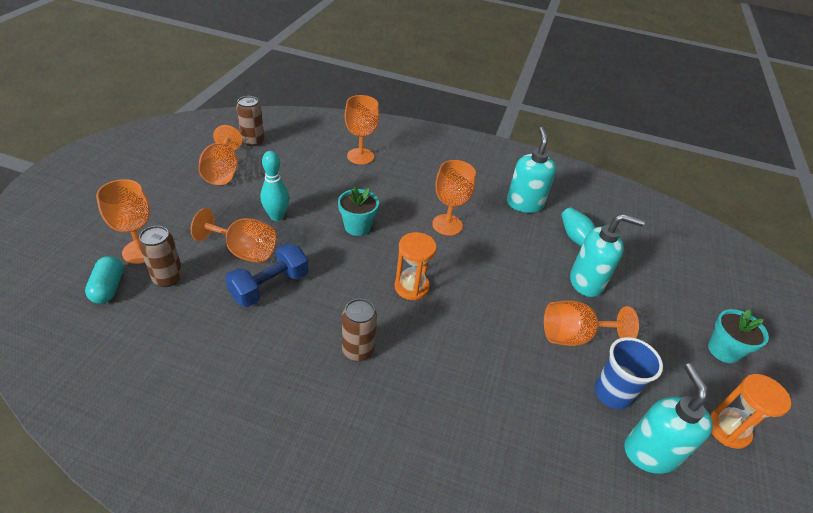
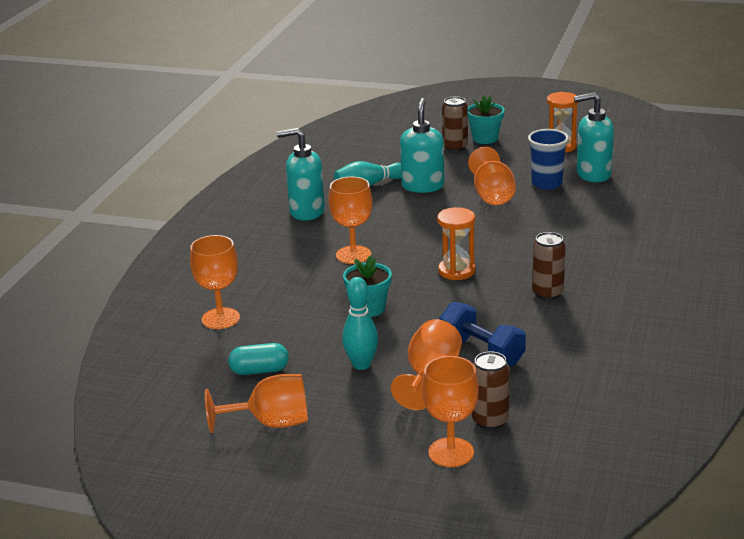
camera: 85 degrees left, 15 degrees down
(108, 288) = (519, 459): turquoise capsule -> turquoise capsule (259, 370)
(253, 141) = (187, 411): brown can -> brown can (455, 147)

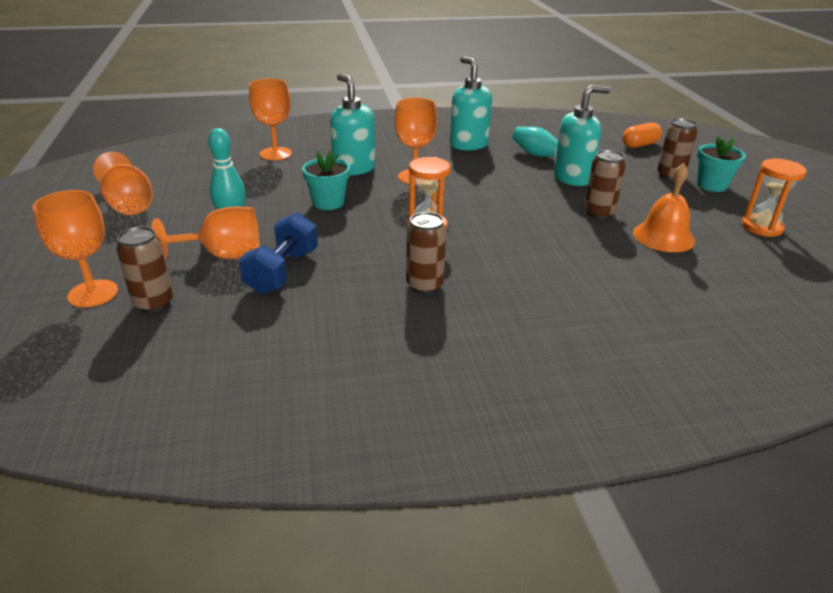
camera: 60 degrees right, 5 degrees up
(259, 370) = (205, 183): turquoise capsule -> none
(386, 138) = (640, 145): none -> orange capsule
(492, 195) = (598, 213): orange goblet -> brown can
(546, 184) = (663, 236): blue cup -> orange bell
(593, 174) = (726, 260): turquoise soap dispenser -> turquoise soap dispenser (354, 169)

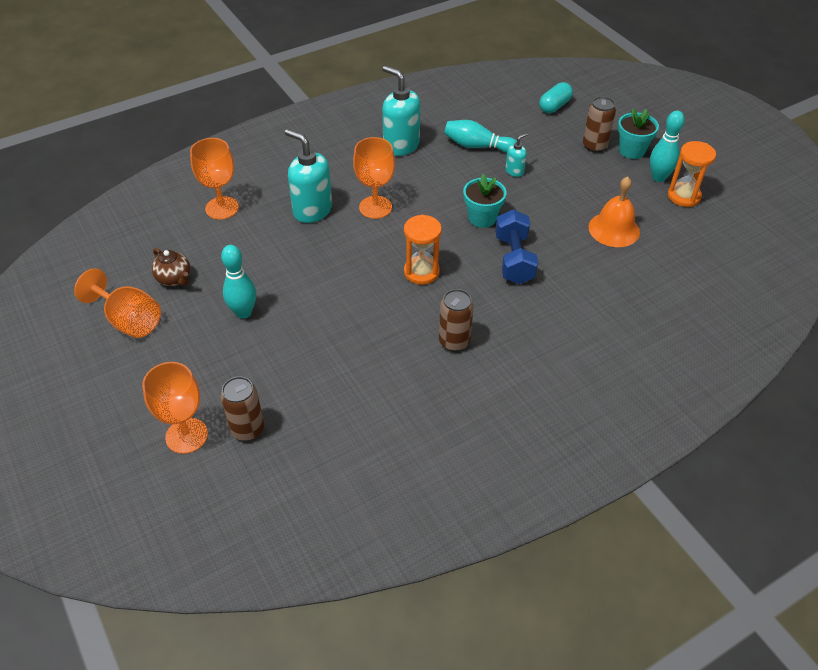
camera: 20 degrees left, 15 degrees up
(193, 187) = (174, 279): none -> brown teapot
(223, 255) = (267, 358): orange goblet -> none
(282, 272) = (331, 362): blue dumbbell -> blue dumbbell (514, 259)
(328, 203) = (317, 265): turquoise flower pot -> turquoise flower pot (482, 218)
(572, 178) = (514, 171): turquoise soap dispenser -> turquoise soap dispenser, size x0.49
(598, 213) = (553, 213): brown can -> none
(640, 145) = (554, 106): orange capsule -> turquoise capsule
(736, 209) = (658, 177): none -> turquoise bowling pin

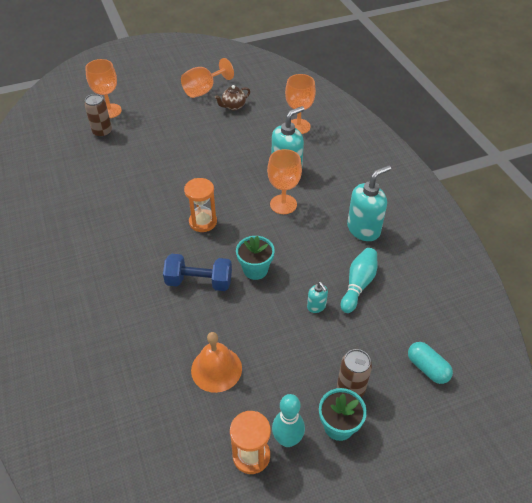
camera: 100 degrees right, 0 degrees up
(243, 312) = (194, 133): turquoise bowling pin -> none
(454, 341) = (128, 230): brown can -> none

